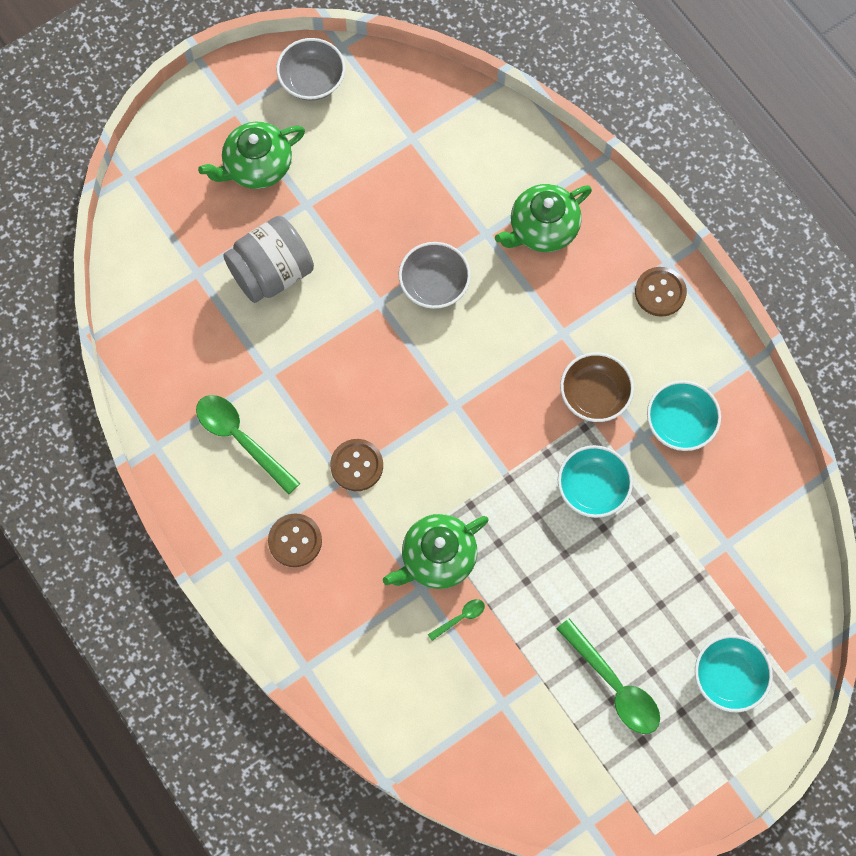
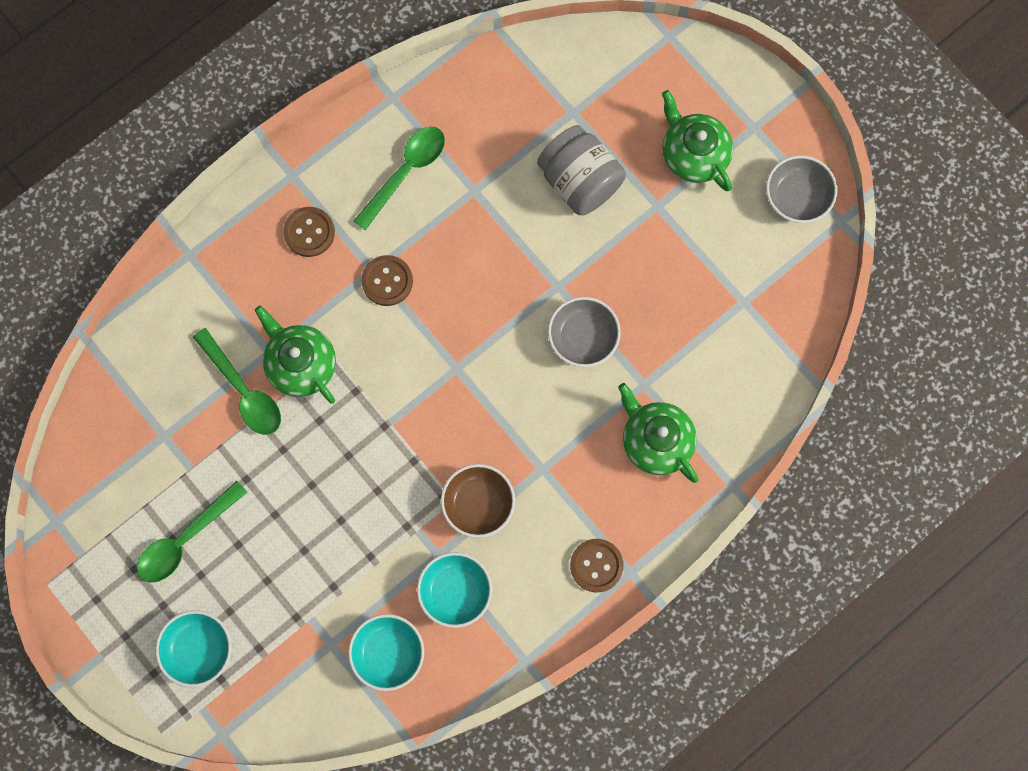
camera: 85 degrees right, 5 degrees up
(460, 618) = (243, 390): green spoon -> green spoon, size x2.13
(592, 488) = (380, 508): turquoise bowl -> turquoise bowl (388, 653)

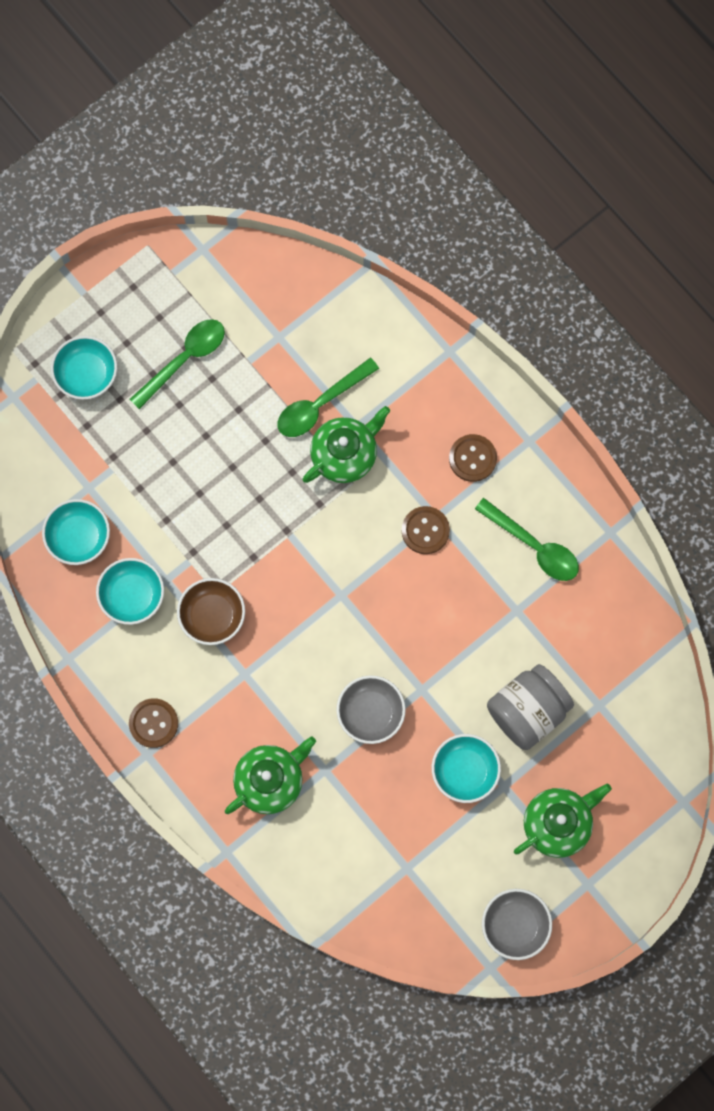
camera: 90 degrees right, 0 degrees up
(185, 539) = (184, 359): green spoon -> green spoon turned 90 degrees clockwise
(642, 244) = (465, 771): none -> turquoise bowl

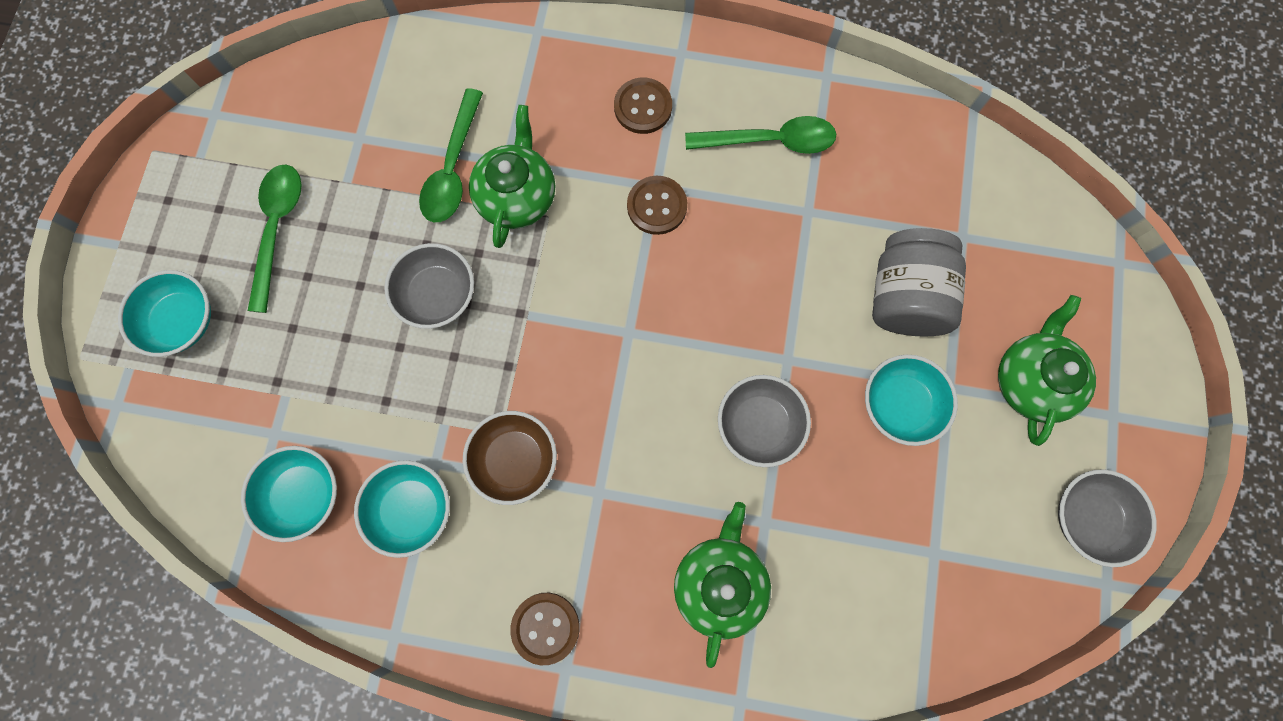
camera: 40 degrees left, 0 degrees up
(247, 479) = (437, 294): none -> grey bowl

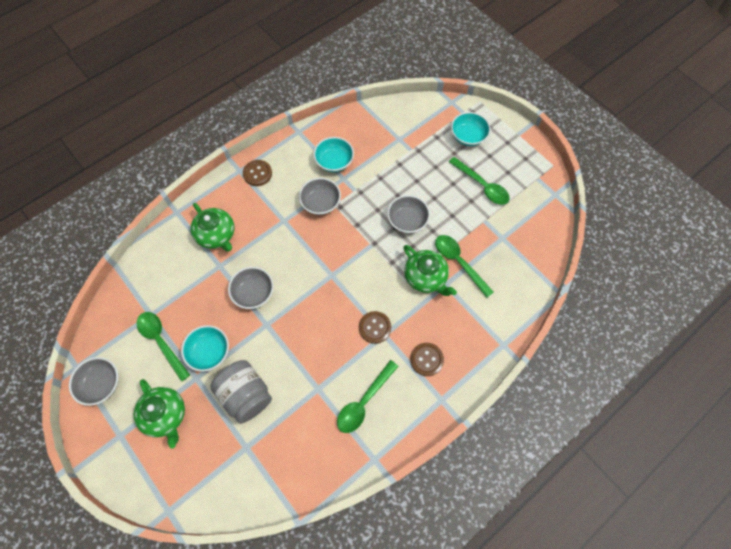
camera: 130 degrees right, 10 degrees down
(303, 494) = (369, 135): turquoise bowl -> none
(515, 460) = (320, 203): brown bowl -> grey bowl
(953, 492) = (161, 341): none -> green spoon

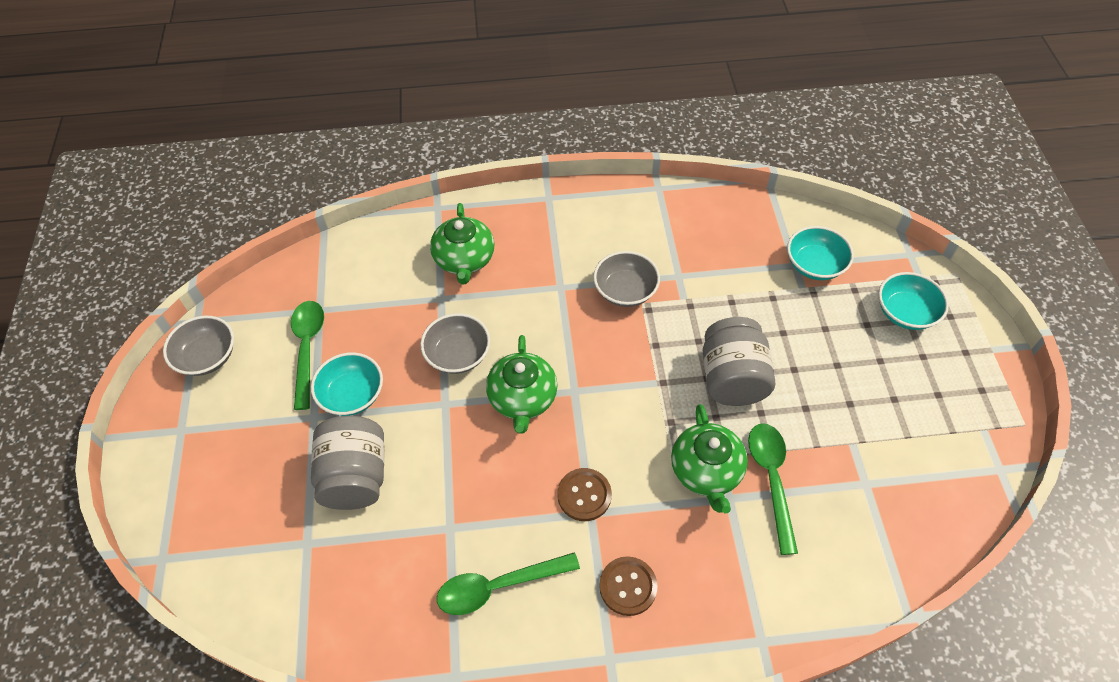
camera: 35 degrees right, 10 degrees down
(165, 415) = (246, 439): green teapot -> green teapot (522, 398)
(257, 173) = (568, 212): brown button -> none
(334, 161) = (681, 248): turquoise bowl -> turquoise bowl (814, 265)
(407, 220) = (732, 378): grey bowl -> grey jar
(482, 186) = (882, 392): green spoon -> none

